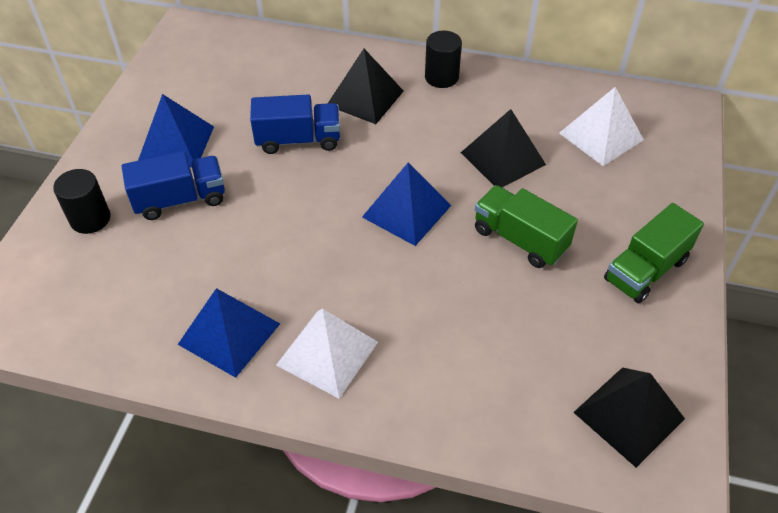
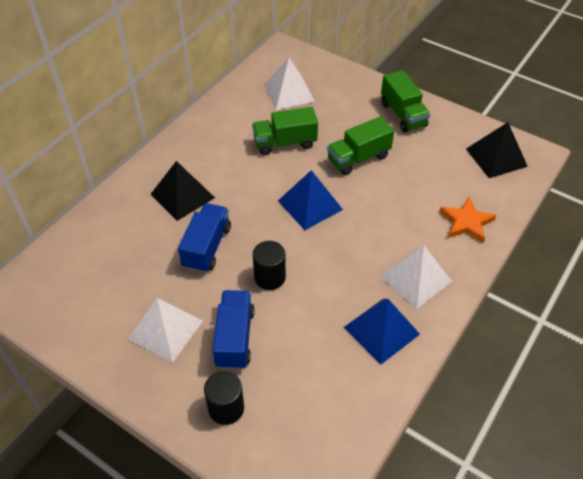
camera: 70 degrees left, 0 degrees up
(176, 143) = (165, 329): blue pyramid -> white pyramid
(441, 77) = (186, 148): black cylinder -> black cylinder (270, 277)
(461, 397) = (466, 222): none -> orange star
(502, 158) = (285, 143): black pyramid -> green truck

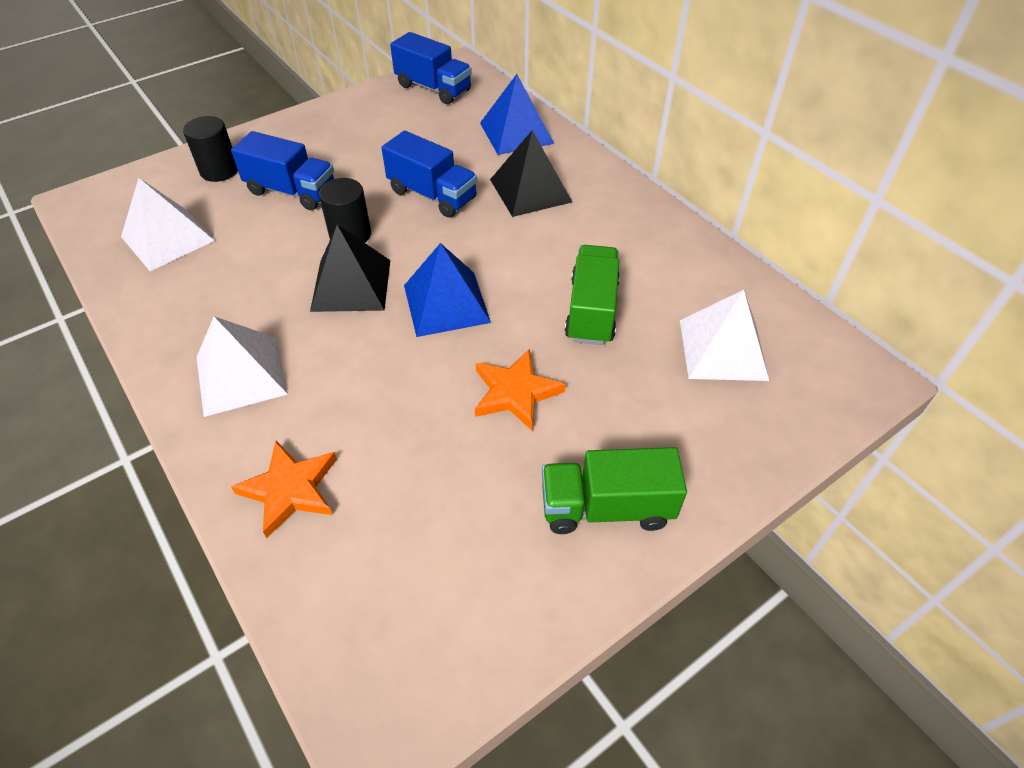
camera: 110 degrees right, 0 degrees up
(51, 299) = (433, 88): none -> blue truck
(165, 329) = (341, 149): white pyramid -> white pyramid (168, 238)
(358, 158) = (515, 392): green truck -> orange star
(382, 330) = (197, 311): blue pyramid -> blue pyramid (516, 133)
(496, 157) = (409, 630): black pyramid -> black pyramid (351, 285)

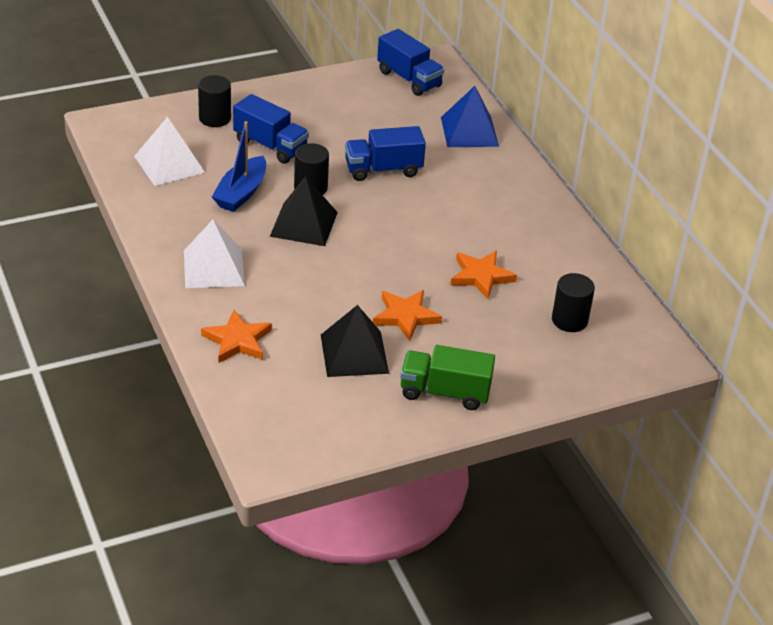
camera: 10 degrees right, 10 degrees down
(264, 259) = (241, 193): none -> blue boat
(432, 195) = (383, 169): blue truck -> blue truck turned 120 degrees clockwise
(446, 303) = (372, 250): blue pyramid -> none
(530, 190) = (465, 181): black pyramid -> black pyramid (354, 354)
(591, 311) = (481, 276): green truck -> orange star
(723, 349) = (569, 320): white pyramid -> black cylinder

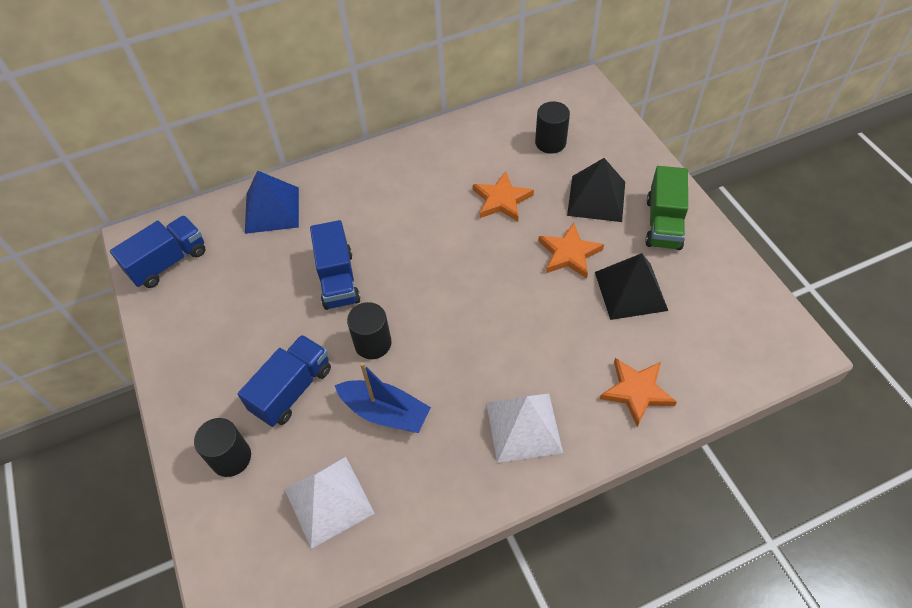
camera: 85 degrees left, 15 degrees up
(303, 224) = (437, 346): black pyramid -> black pyramid (596, 198)

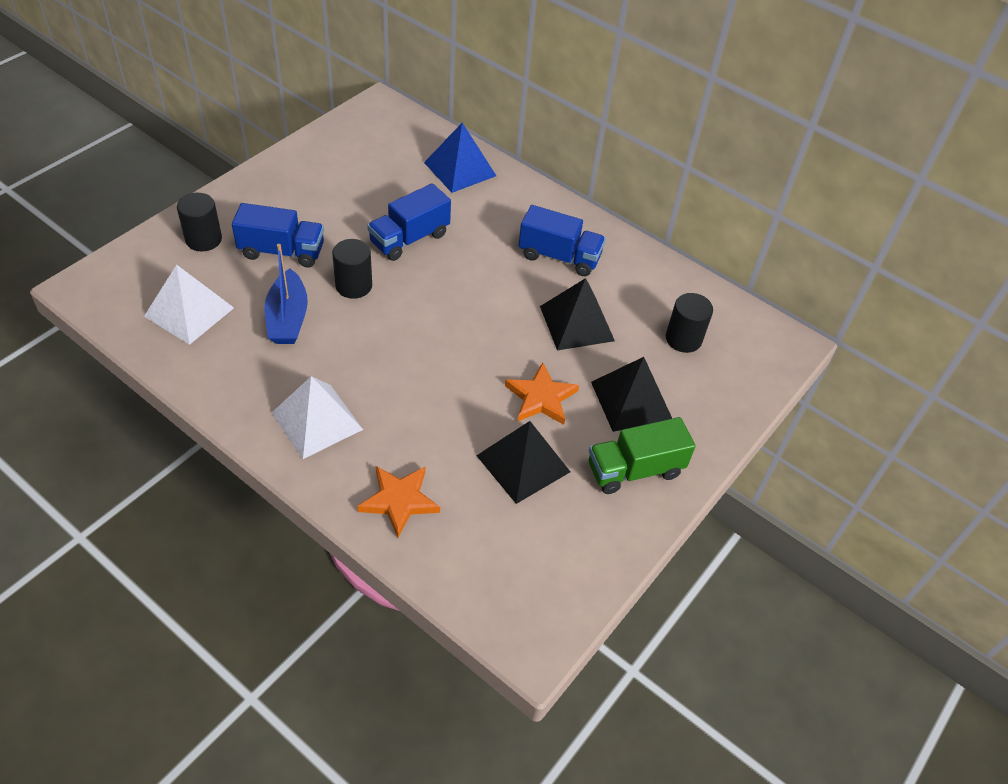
camera: 55 degrees right, 5 degrees down
(168, 262) = (367, 131): blue truck -> blue truck (559, 256)
(501, 200) = (577, 323): orange star -> black pyramid

